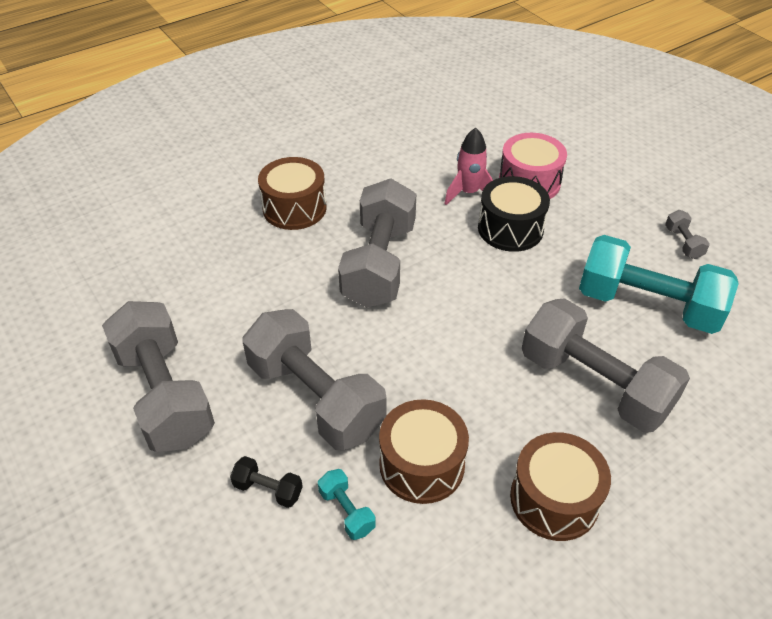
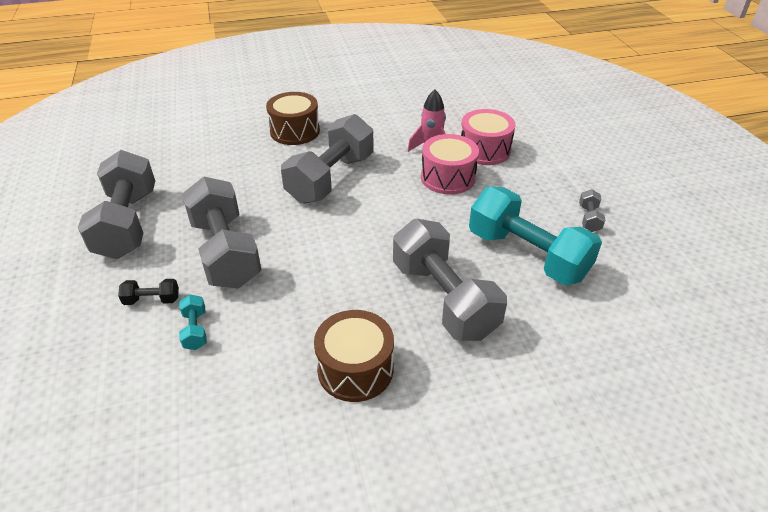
camera: 20 degrees right, 5 degrees down
(268, 489) = (152, 300): black dumbbell -> black dumbbell turned 45 degrees counterclockwise
(422, 464) = (270, 316): brown drum -> none
(510, 228) = (448, 177): black drum -> pink drum

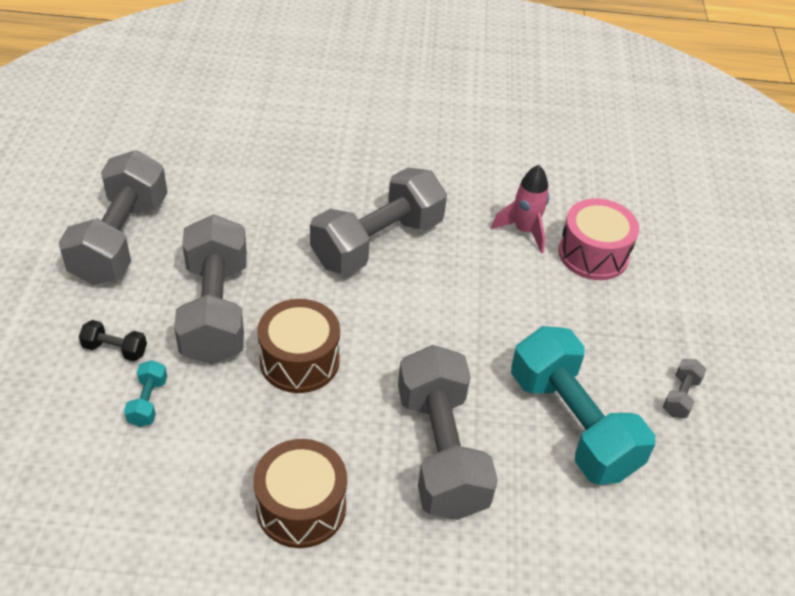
camera: 15 degrees right, 5 degrees up
(295, 131) = (361, 159): brown drum -> brown drum (299, 360)
(448, 177) = (525, 282): pink drum -> none

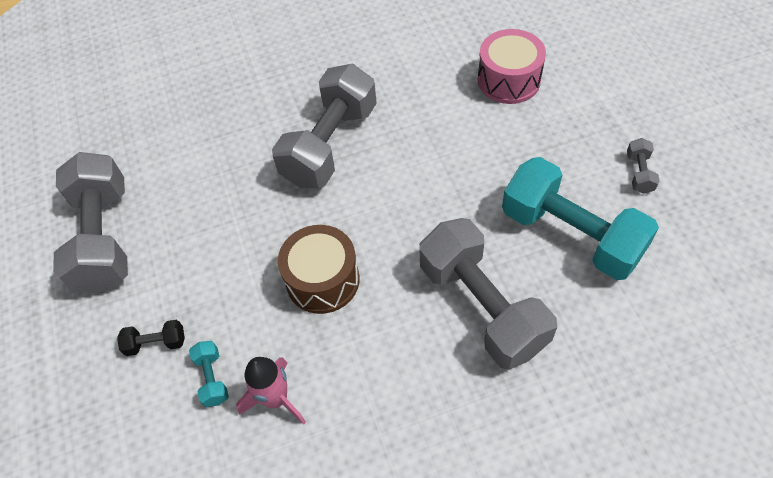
camera: 15 degrees left, 10 degrees up
(215, 310) = (225, 267): grey dumbbell -> none
(301, 507) = (396, 411): brown drum -> none
(524, 231) = (444, 83): pink rocket -> pink rocket (276, 399)

